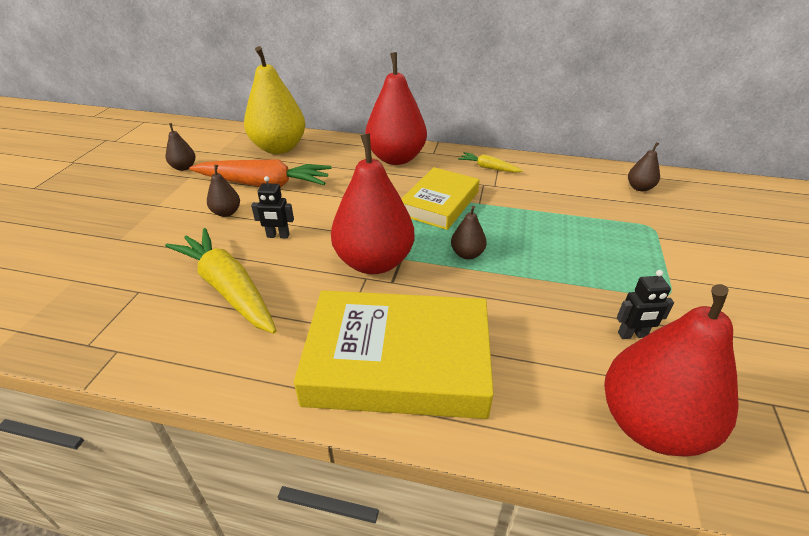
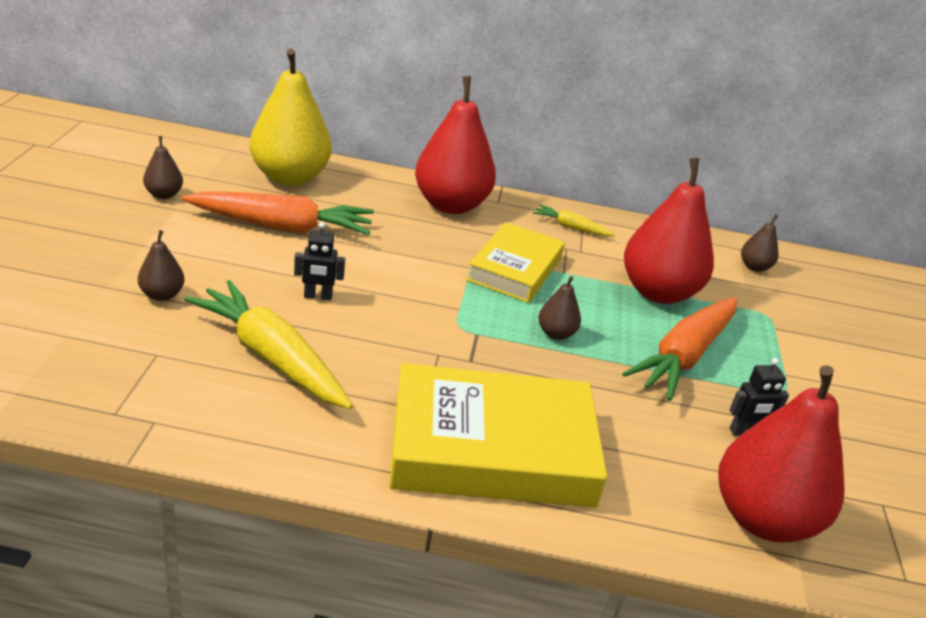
camera: 10 degrees left, 5 degrees down
(226, 213) = (242, 262): brown pear -> brown pear (162, 295)
(374, 262) = (445, 336): red pear -> red pear (658, 292)
(577, 267) = (684, 356): none -> orange carrot

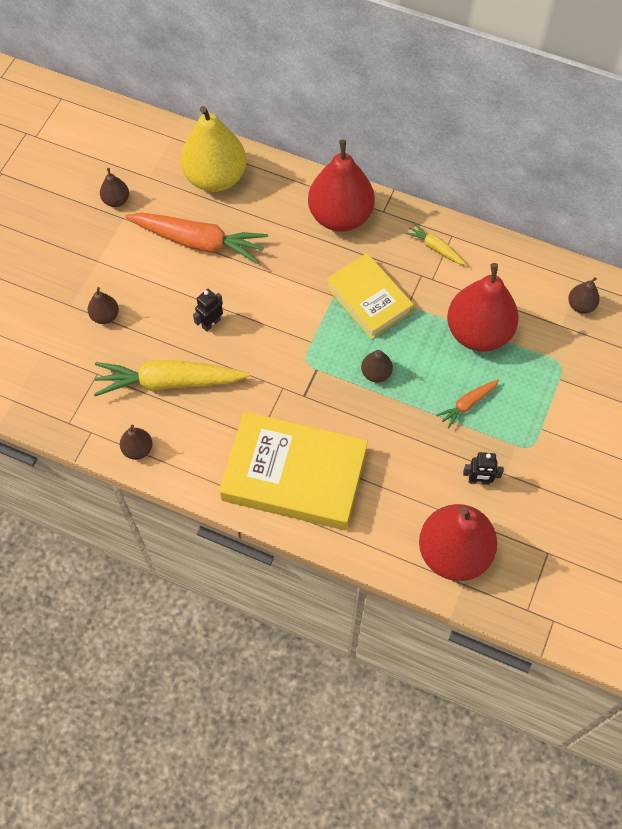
camera: 20 degrees right, 30 degrees up
(237, 436) = (138, 449): none -> brown pear
(271, 357) = (169, 382): yellow carrot -> yellow carrot turned 60 degrees counterclockwise
(318, 296) = (211, 323): black robot -> black robot turned 120 degrees clockwise
(515, 269) = (368, 299): yellow book -> yellow book turned 75 degrees counterclockwise
(684, 356) = (467, 404): orange carrot -> orange carrot, size x0.49

